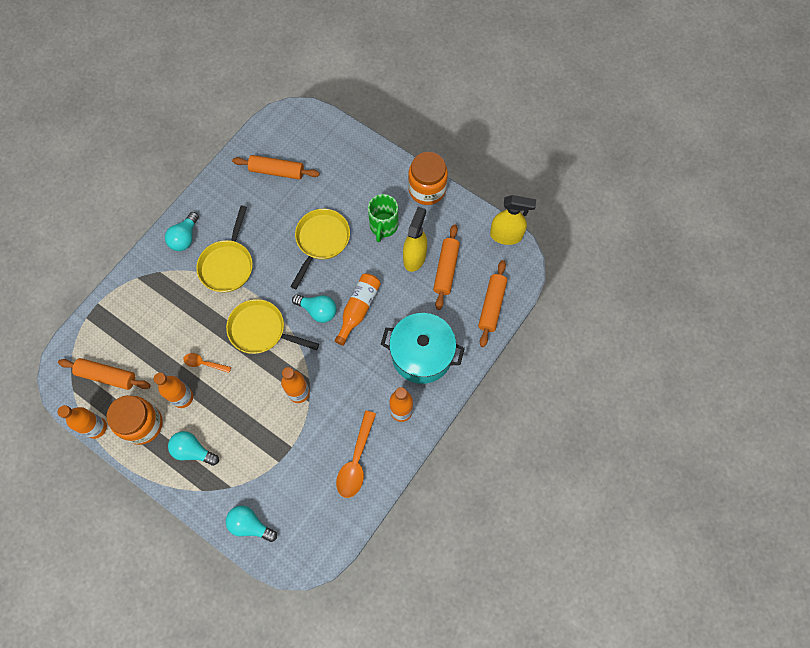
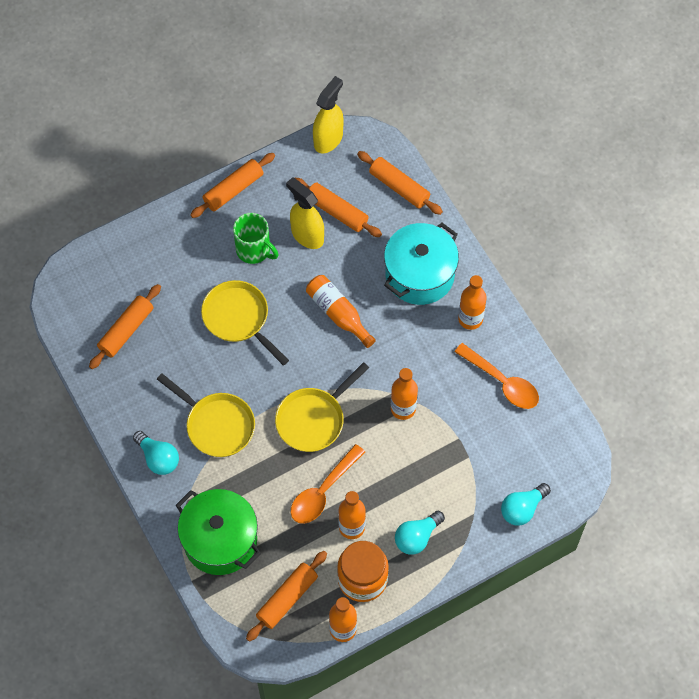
camera: 65 degrees left, 5 degrees down
(136, 308) = (220, 540): none -> green pot
(204, 363) = (323, 491): orange spoon -> orange spoon, size x1.77
(318, 310) = (319, 354): turquoise light bulb -> none
(427, 189) = (233, 189): orange jar -> orange rolling pin

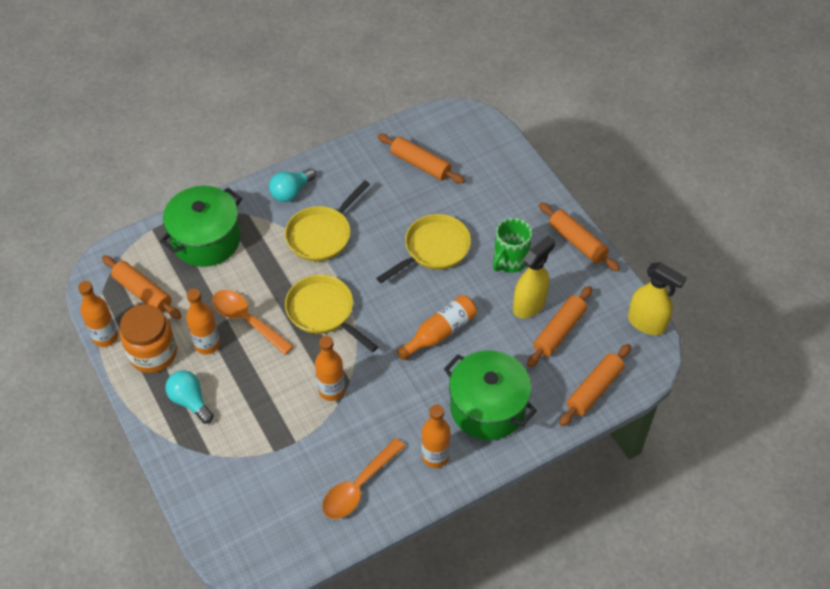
camera: 90 degrees right, 10 degrees down
(419, 274) = (487, 408): turquoise pot -> green pot
(522, 509) = (210, 501): turquoise light bulb -> none

